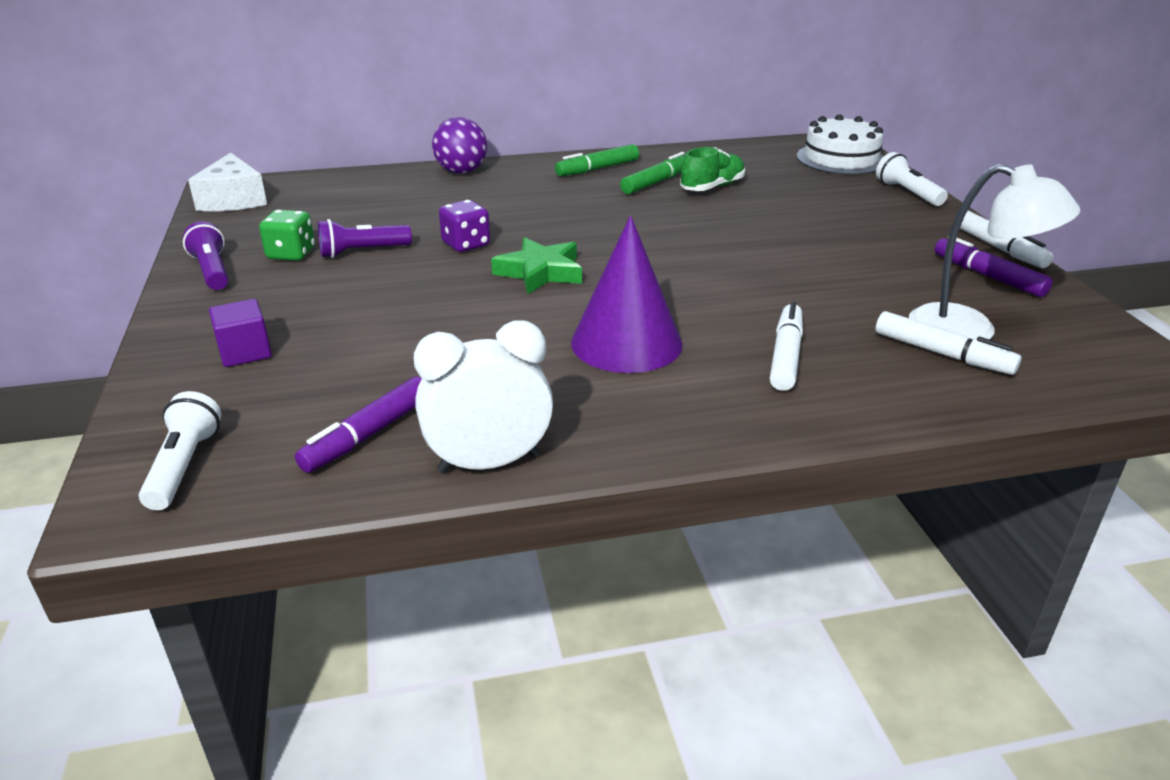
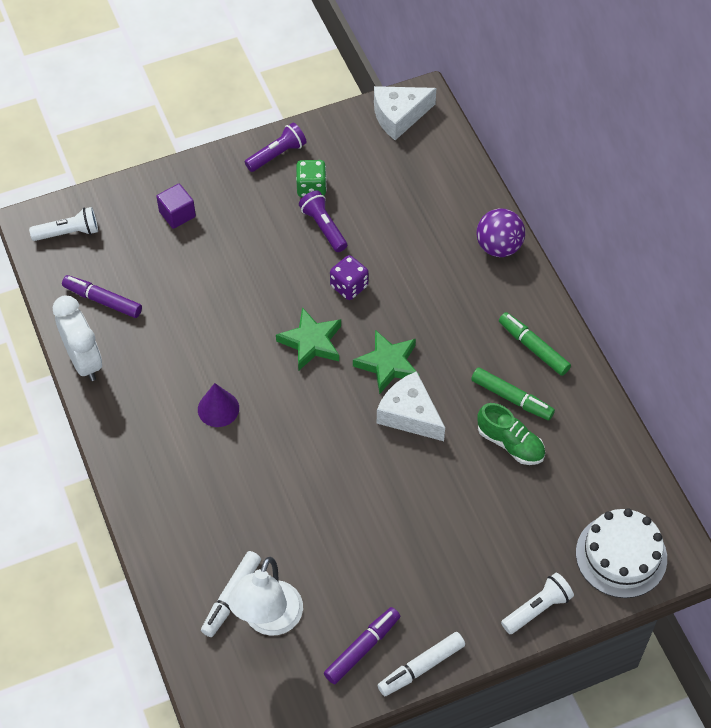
camera: 80 degrees right, 25 degrees up
(592, 233) = (388, 364): none -> green star
(626, 343) = (218, 408): purple cone -> purple cone, size x0.57
(666, 228) = (409, 414): none -> white cheese
(785, 356) = (215, 501): white marker -> none

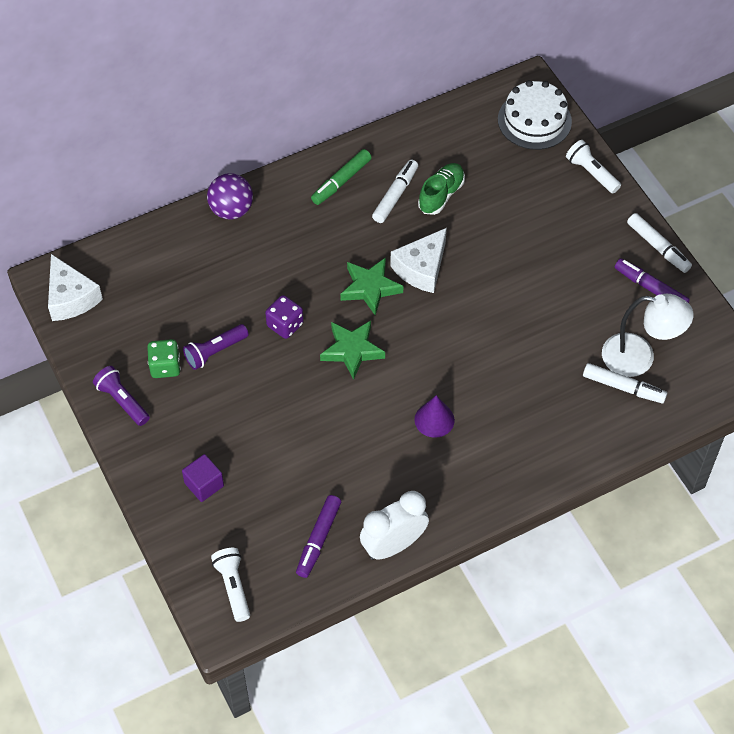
camera: 95 degrees left, 0 degrees up
(511, 398) = (395, 195): green marker -> white marker

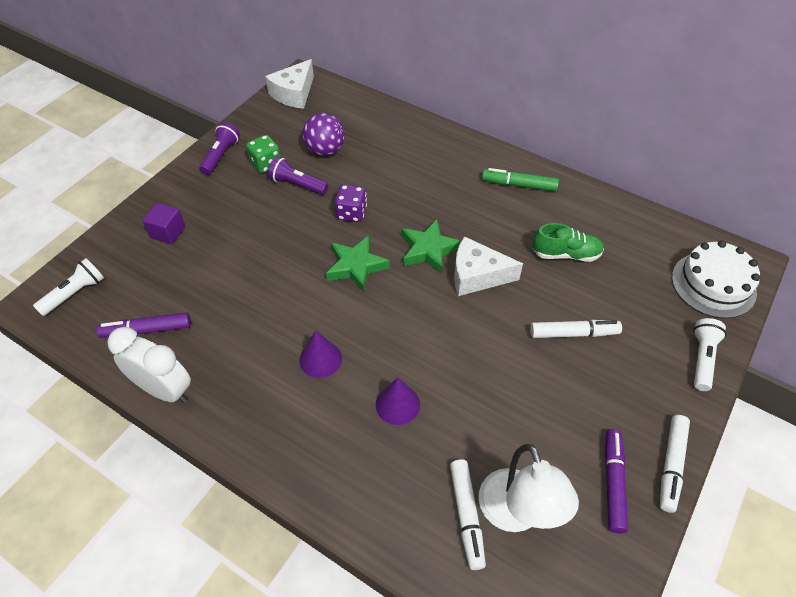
camera: 60 degrees right, 5 degrees down
(231, 210) = (435, 137): purple ball -> purple ball (325, 150)
(395, 195) = (536, 224): white marker -> white marker (573, 333)
(510, 386) = (397, 404): none -> purple cone

